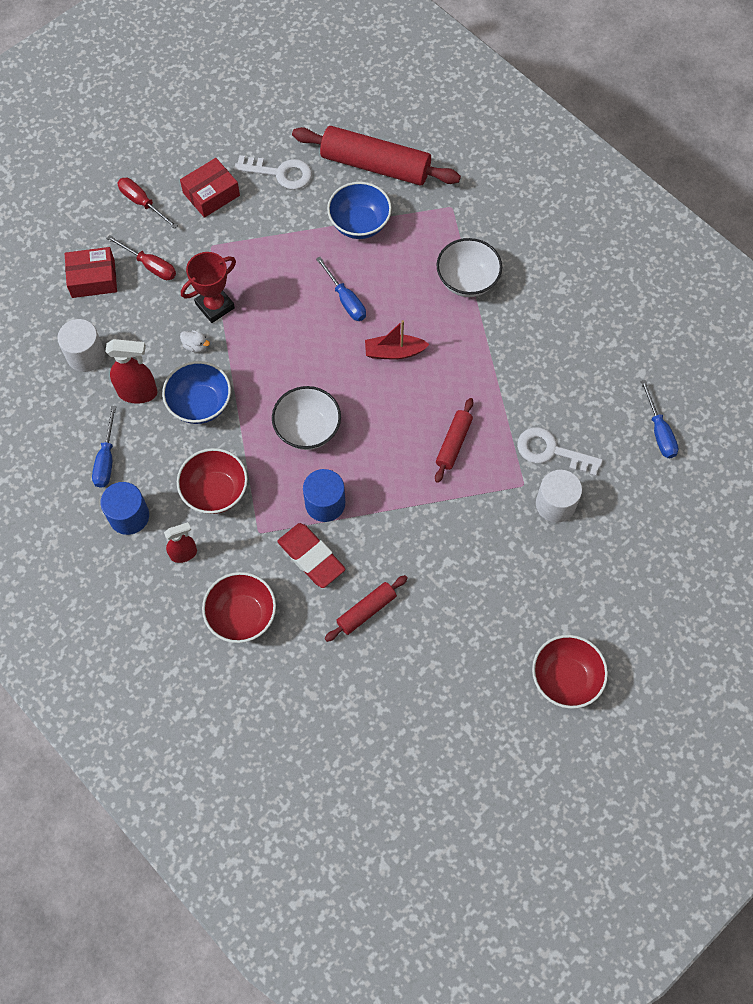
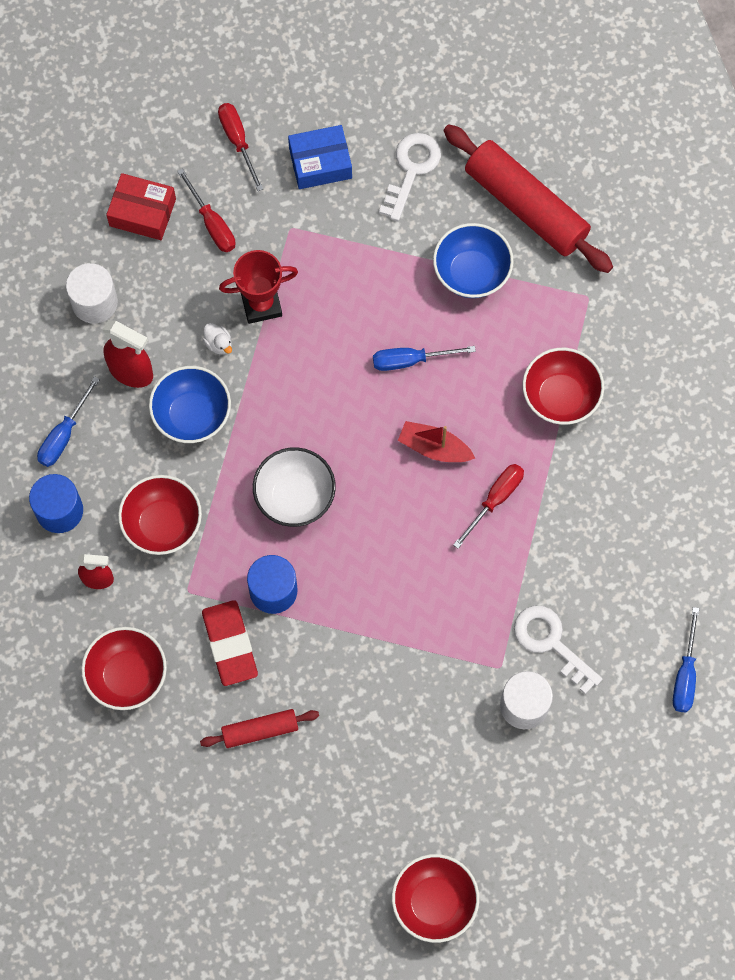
camera: 25 degrees right, 5 degrees up
(211, 194) = (320, 163): red box -> blue box
(280, 173) = (411, 170): white key -> white key turned 105 degrees counterclockwise
(345, 300) = (410, 360): blue screwdriver -> blue screwdriver turned 90 degrees clockwise
(453, 443) = (447, 585): red rolling pin -> none
(457, 369) = (495, 499): none -> red screwdriver
(467, 280) = (560, 397): white bowl -> red bowl

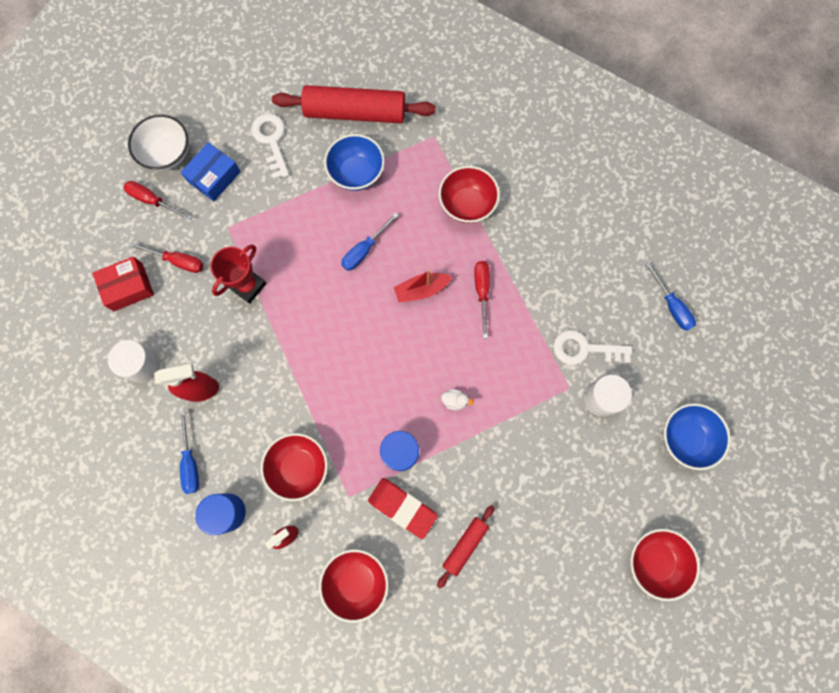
camera: 40 degrees left, 5 degrees up
(192, 415) = (261, 385): blue bowl -> blue bowl (685, 438)
(218, 343) = (241, 329): white duck -> white duck (455, 401)
(295, 496) = (365, 384): white bowl -> white bowl (167, 154)

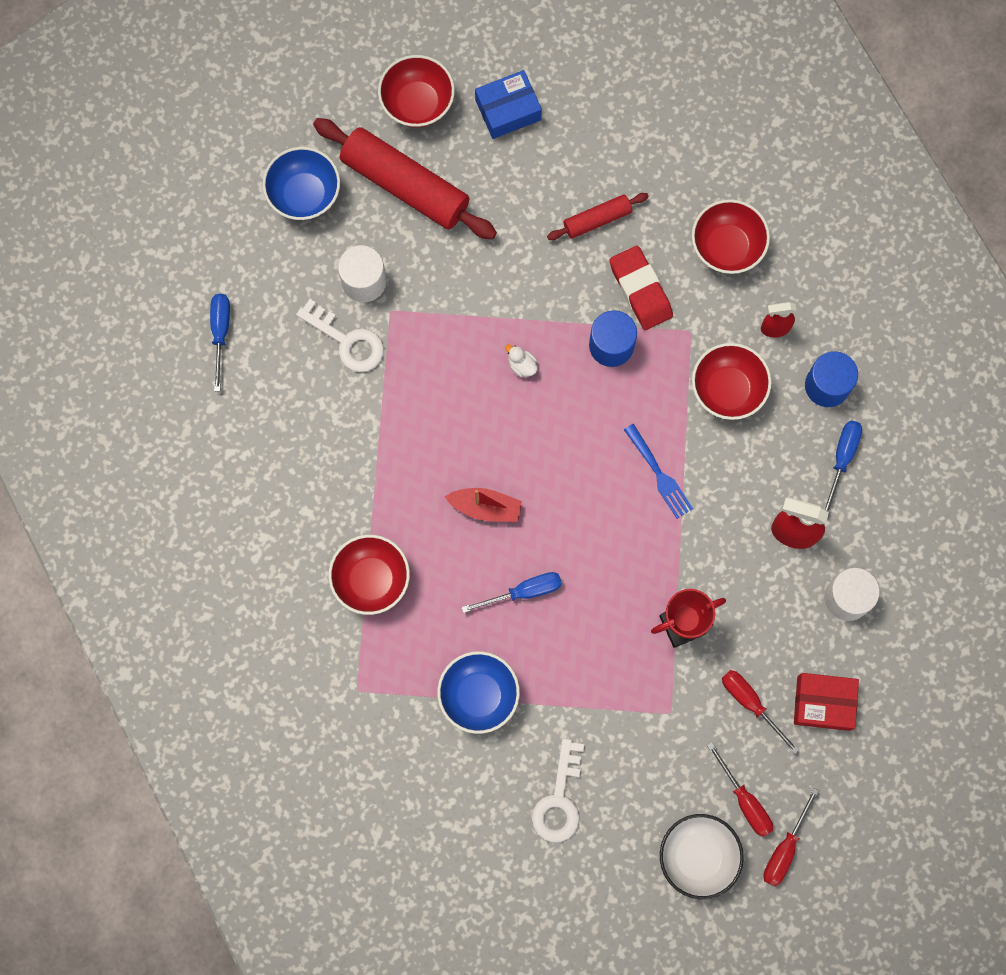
camera: 150 degrees left, 0 degrees up
(214, 177) = (654, 791): blue box -> blue box (508, 110)
(316, 377) = (659, 475): none -> blue fork
(355, 113) = (435, 779): red rolling pin -> red rolling pin (405, 185)
(482, 292) = (419, 466): red screwdriver -> red screwdriver (785, 848)

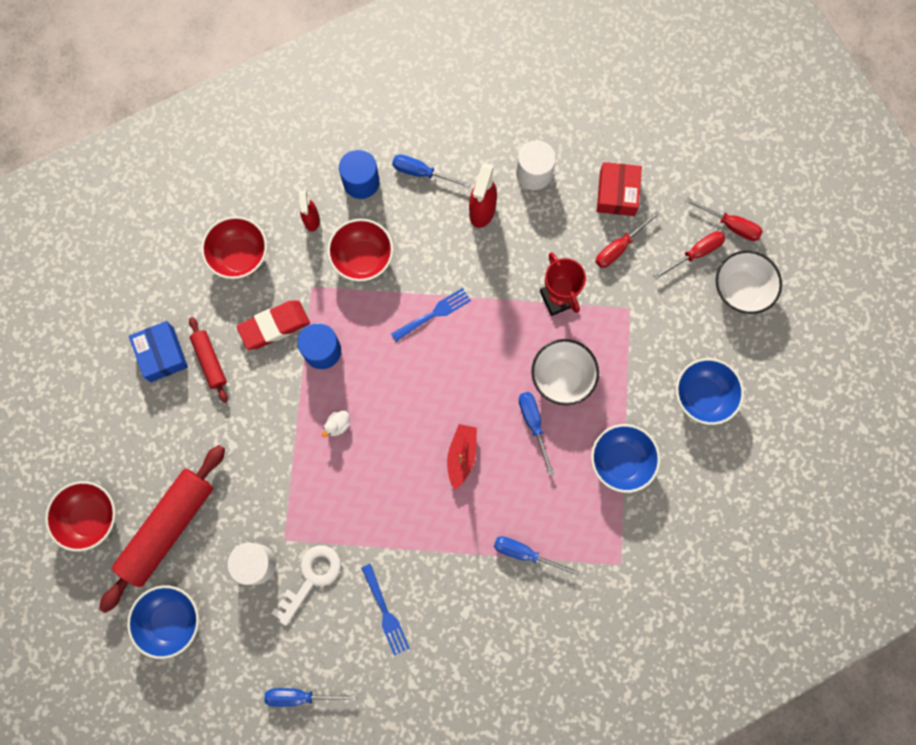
camera: 90 degrees left, 0 degrees up
(307, 423) = (385, 613): none -> blue fork
(371, 580) = (525, 553): red bowl -> blue screwdriver
(508, 110) = (103, 437): blue box -> blue box (162, 354)
(559, 800) = (702, 396): white key -> blue bowl
(581, 627) = (562, 377): none -> white bowl

